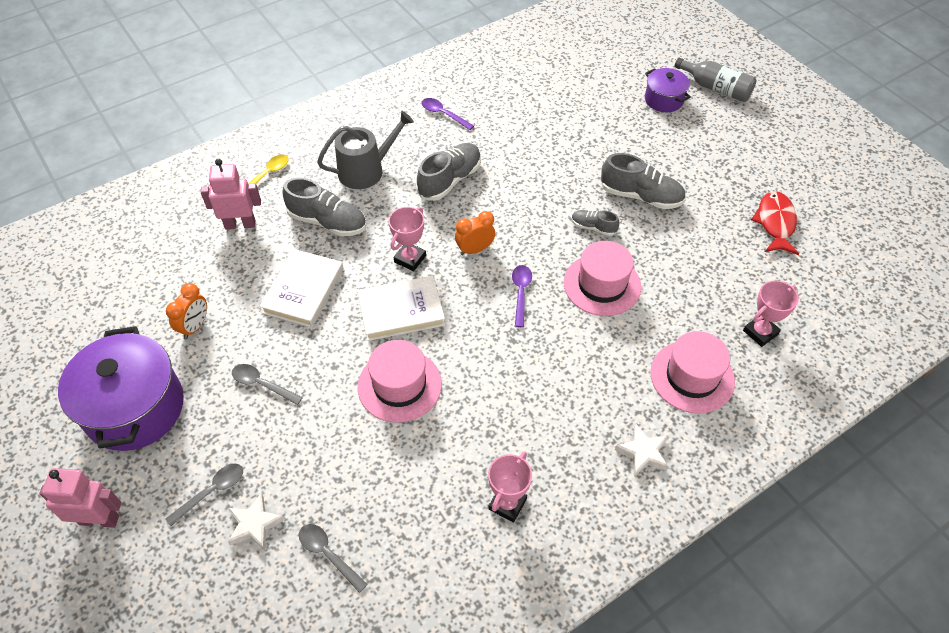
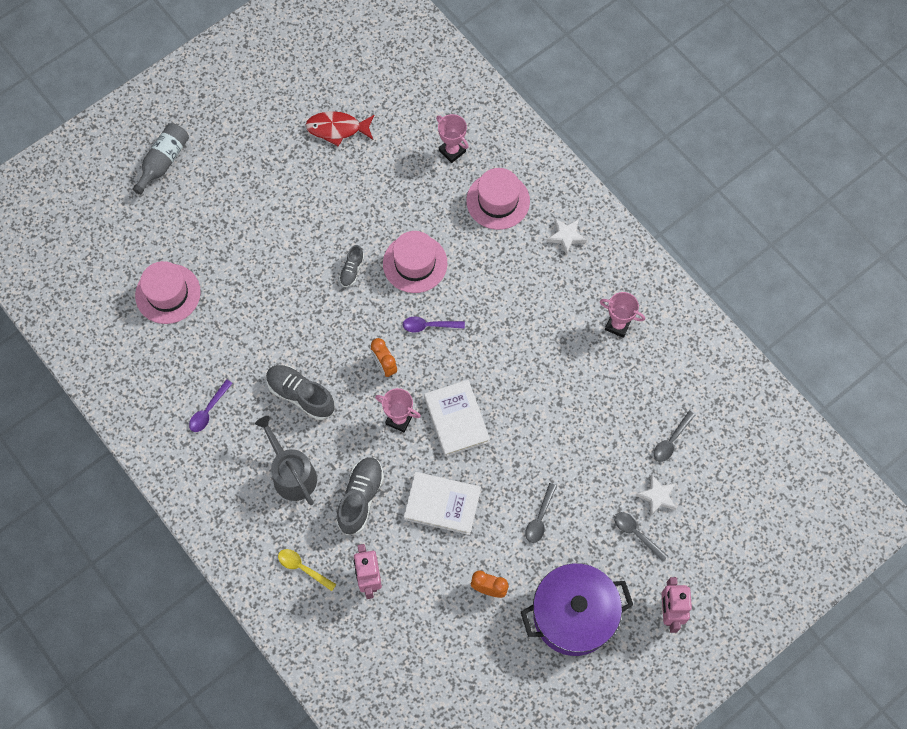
camera: 95 degrees left, 15 degrees up
(399, 385) = (529, 411): pink hat -> pink hat (168, 294)
(641, 196) = (312, 231): grey shoe -> none
(664, 100) = (181, 208): purple pot -> none

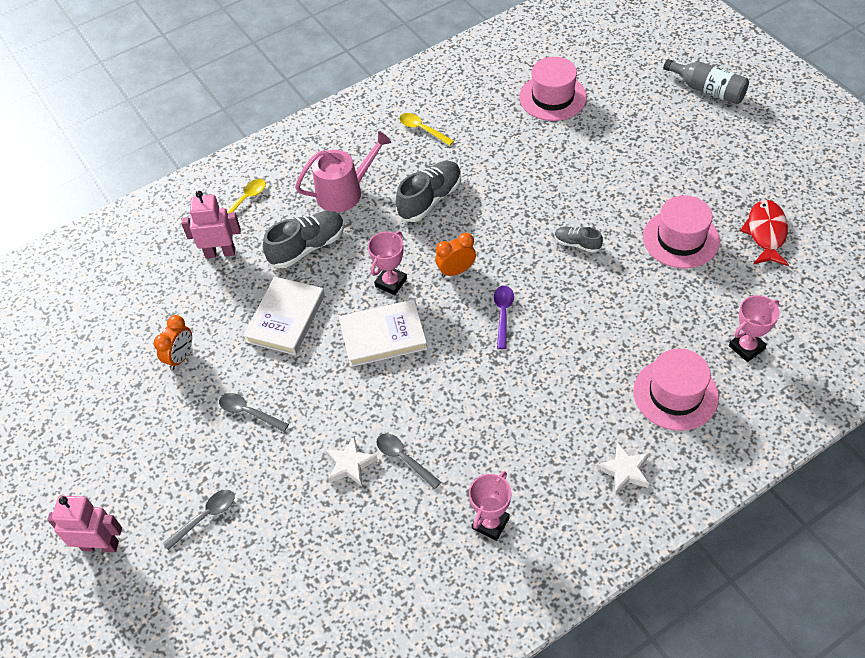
camera: 100 degrees right, 15 degrees down
(208, 410) = (422, 129): purple spoon -> yellow spoon
(291, 474) = (345, 192): grey watering can -> pink watering can
(360, 498) = (307, 247): grey shoe -> grey shoe turned 60 degrees counterclockwise
(415, 263) = (585, 303): pink hat -> pink hat (681, 239)
(573, 615) = (127, 438): purple pot -> none
(657, 496) = (247, 547): white star -> white star (350, 464)
(671, 441) = (318, 574): grey spoon -> grey spoon (404, 459)

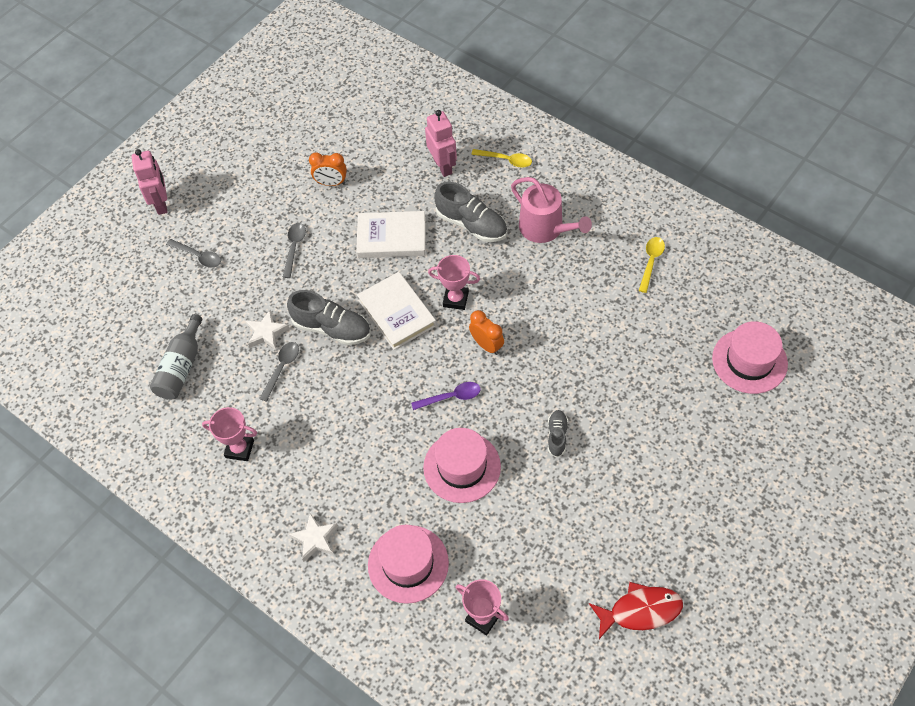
camera: 70 degrees right, 5 degrees up
(430, 199) = (564, 297): grey shoe -> grey shoe (332, 328)
(681, 239) = (600, 529): pink hat -> pink hat (462, 467)
(708, 90) = (835, 511): grey bottle -> grey bottle (181, 367)

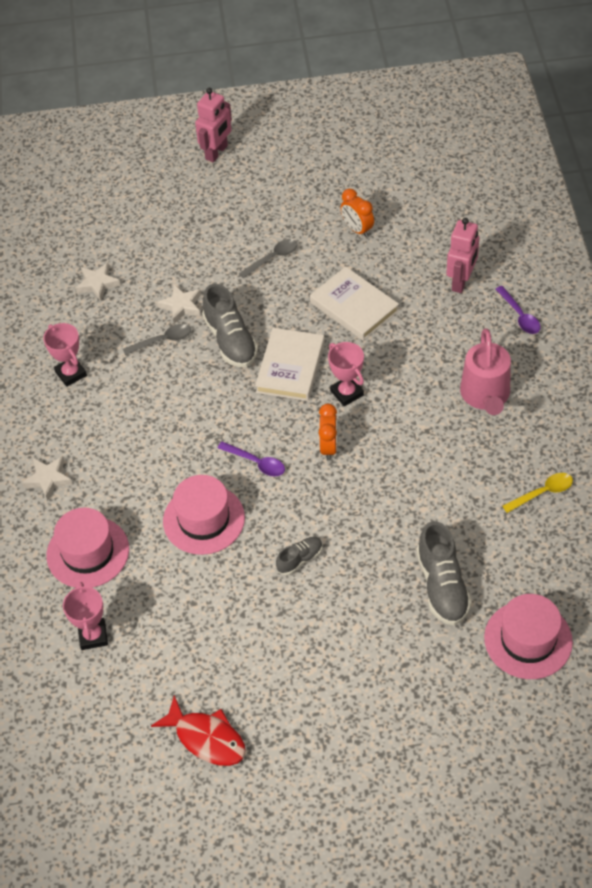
camera: 45 degrees right, 5 degrees down
(181, 367) = (98, 284): grey bottle -> white star
(198, 256) = (198, 212): grey spoon -> none
(471, 224) = (429, 345): grey shoe -> grey shoe (442, 586)
(506, 160) = (520, 316): yellow spoon -> purple spoon

